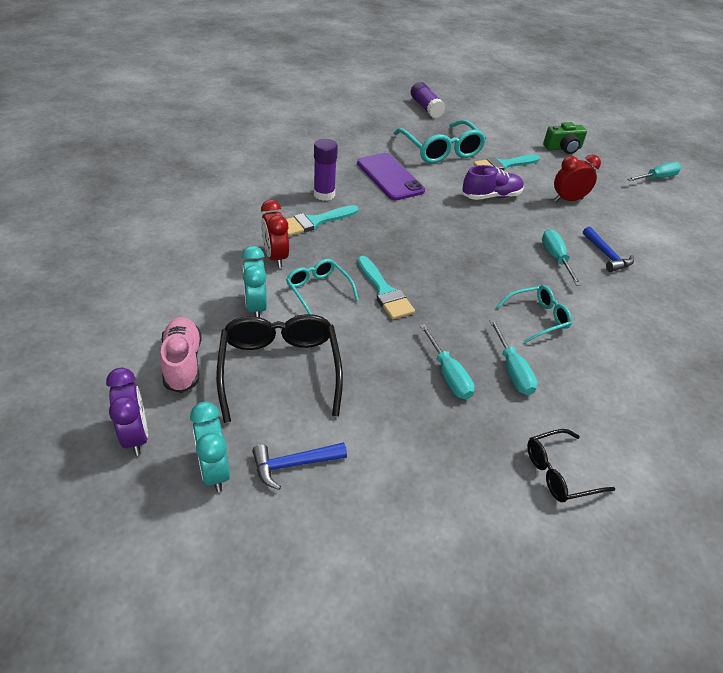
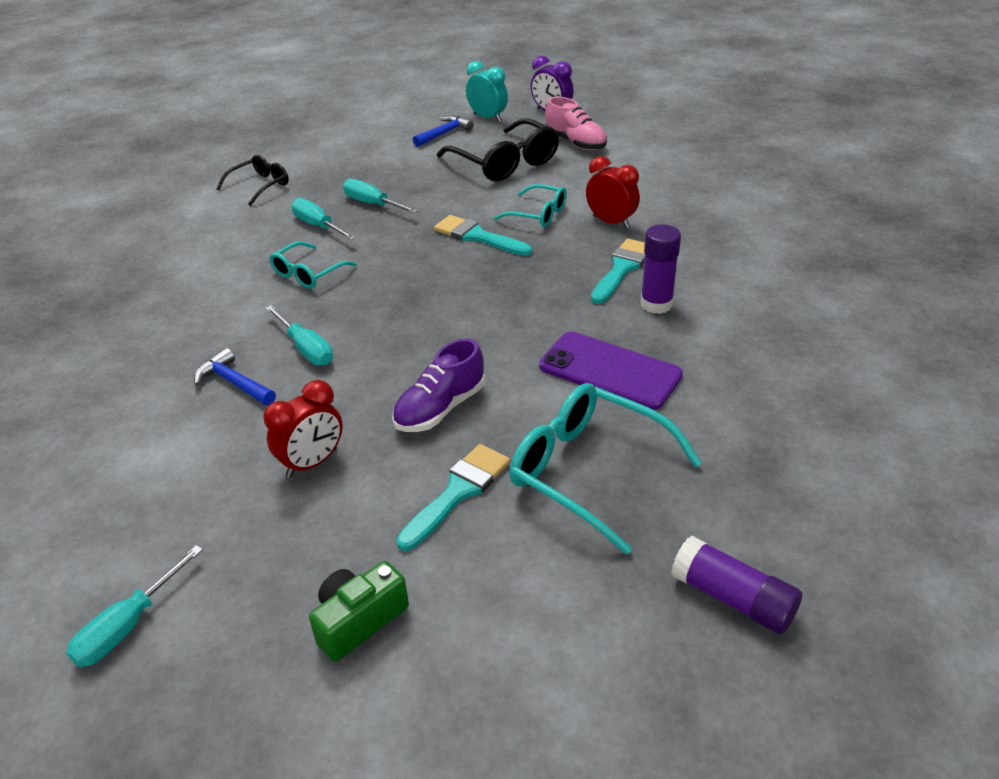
camera: 155 degrees right, 5 degrees down
(256, 307) = (573, 185): turquoise clock -> none

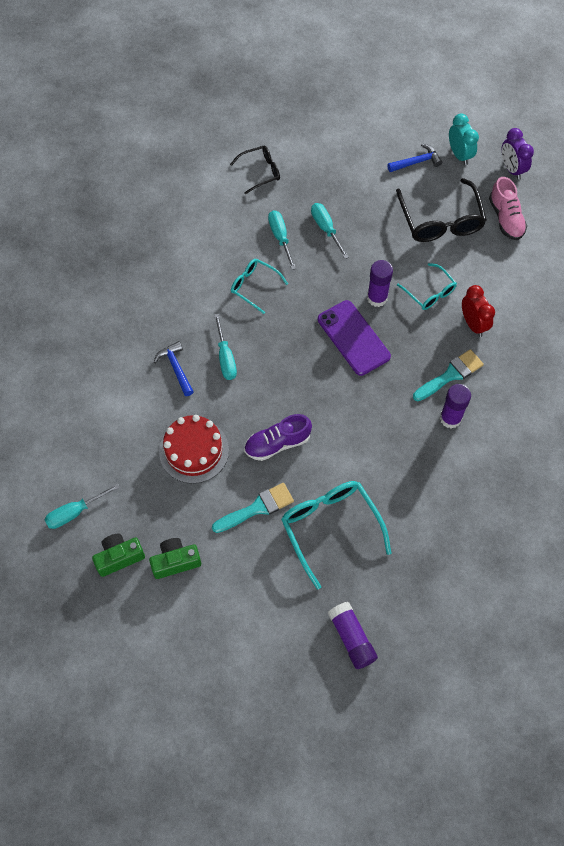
camera: 25 degrees right, 25 degrees up
(246, 660) = (119, 557): none -> green camera
(308, 274) = (254, 286): turquoise glasses -> turquoise glasses turned 60 degrees clockwise
(312, 463) = (194, 451): red clock -> red cake
(477, 236) = (377, 298): turquoise brush -> purple glue stick
(610, 371) = (387, 461): purple phone -> purple phone (353, 338)

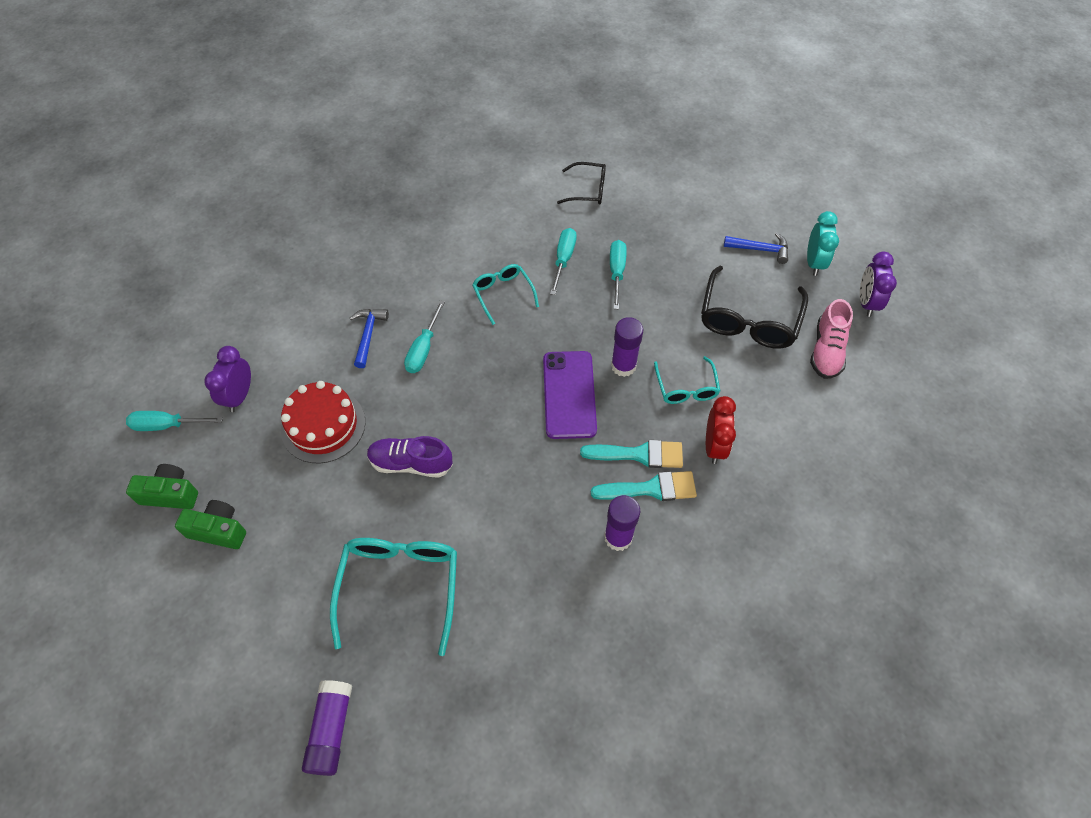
camera: 30 degrees right, 5 degrees down
(113, 462) = (239, 396): none -> purple clock
(257, 508) = (340, 520): turquoise brush -> turquoise brush (639, 454)

